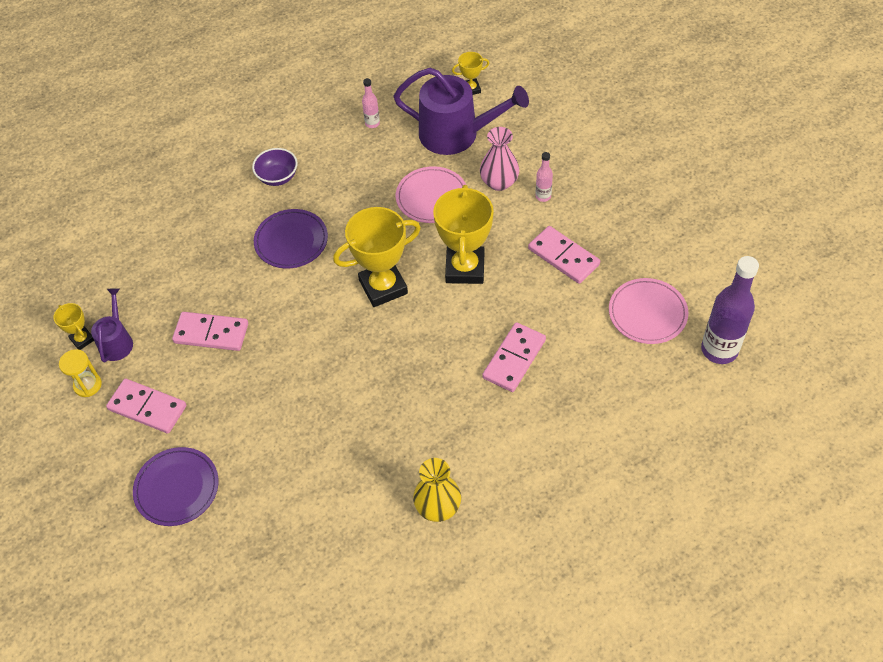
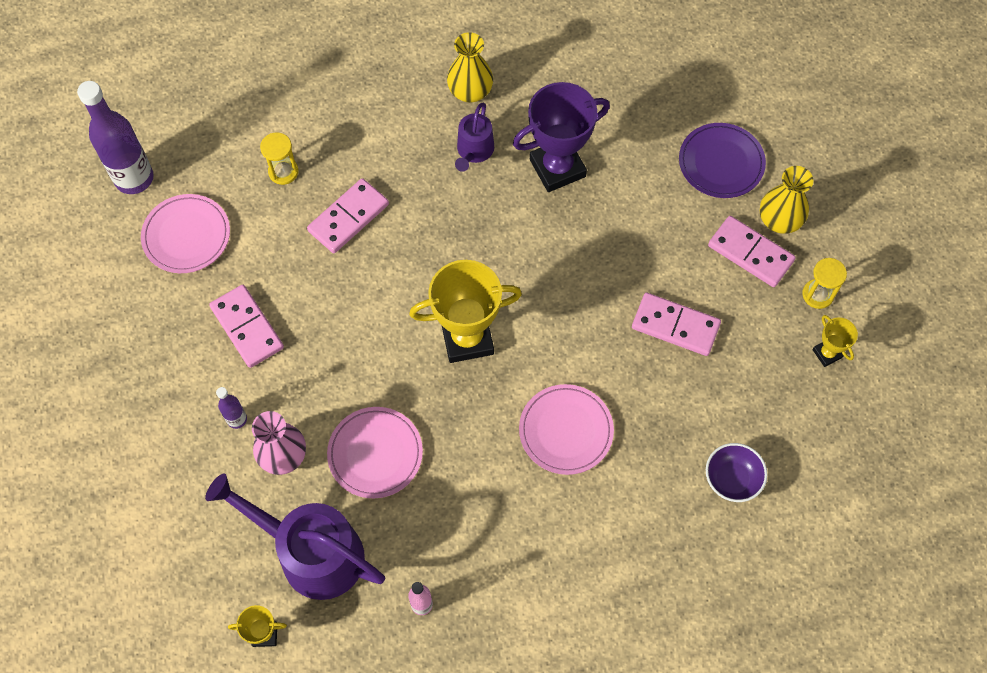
camera: 170 degrees left, 10 degrees up
(117, 342) = (786, 341): purple watering can -> purple watering can (474, 151)
(120, 444) = (779, 220): none -> yellow vase
(277, 177) = (569, 540): purple bowl -> purple bowl (732, 479)
(291, 241) = (566, 431): purple plate -> pink plate
(335, 447) = (557, 168): none -> purple trophy
(465, 268) = (366, 340): yellow trophy -> none
(543, 196) = (237, 419): pink bottle -> purple bottle
(589, 386) = (283, 172): none -> yellow hourglass

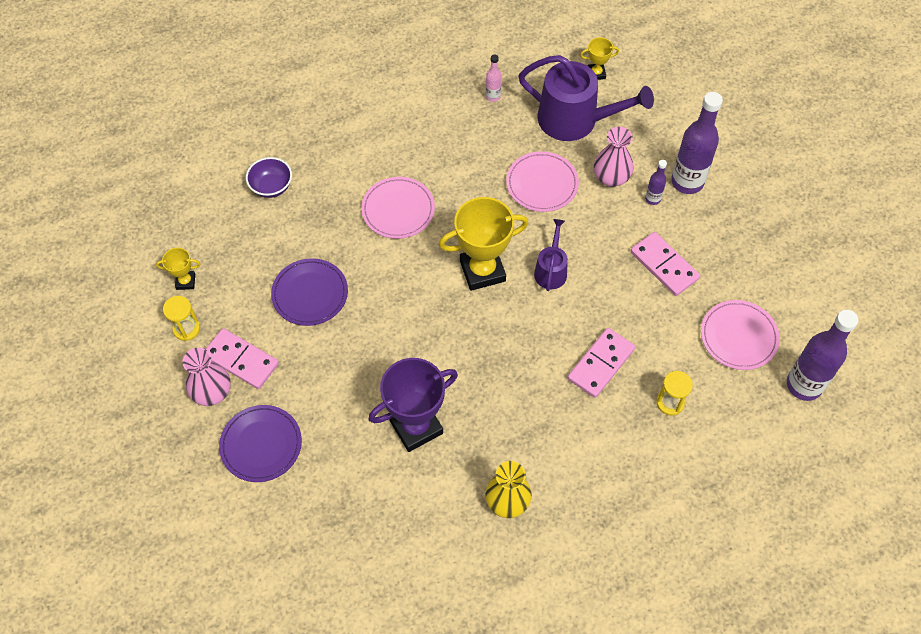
camera: 175 degrees right, 5 degrees down
(185, 441) = (687, 182): none -> purple bottle
(474, 151) = (496, 438): purple watering can -> purple watering can (551, 270)
(675, 326) = (310, 294): pink domino -> purple plate
(779, 220) = (212, 392): yellow vase -> pink vase
(827, 353) = (185, 281): yellow trophy -> yellow trophy turned 60 degrees counterclockwise

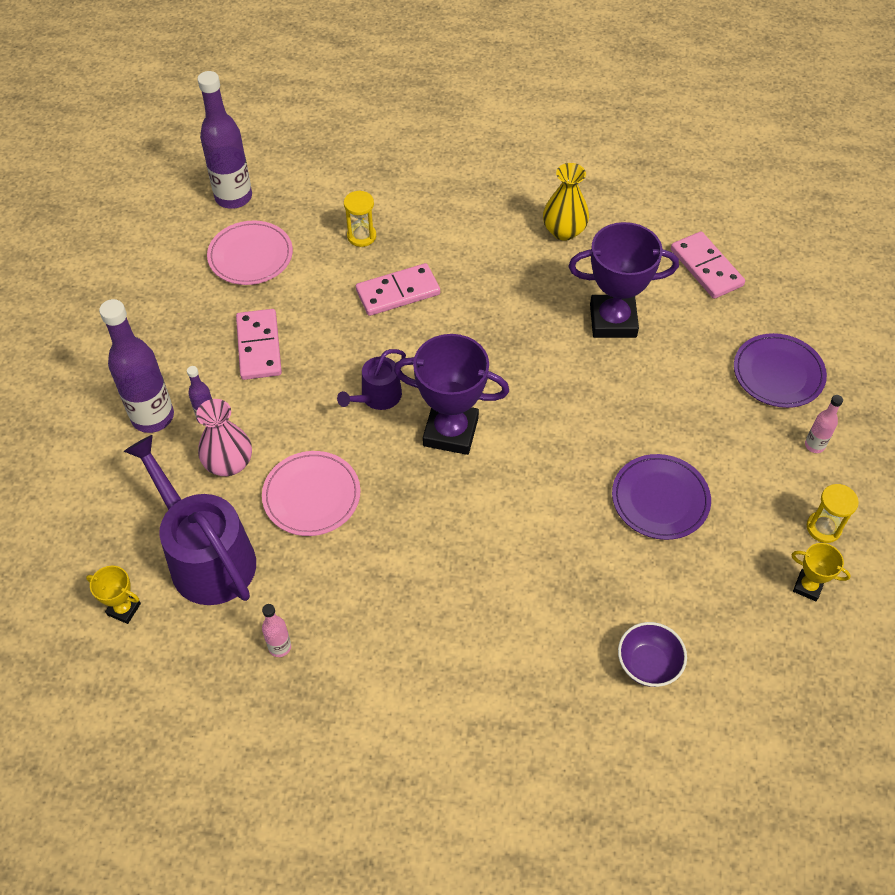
camera: 150 degrees left, 5 degrees down
(212, 392) = (814, 445): pink vase -> pink bottle
(241, 360) = (769, 464): pink domino -> pink domino (706, 268)
(398, 210) = (502, 549): pink plate -> none
(482, 271) = (450, 432): yellow trophy -> purple trophy

